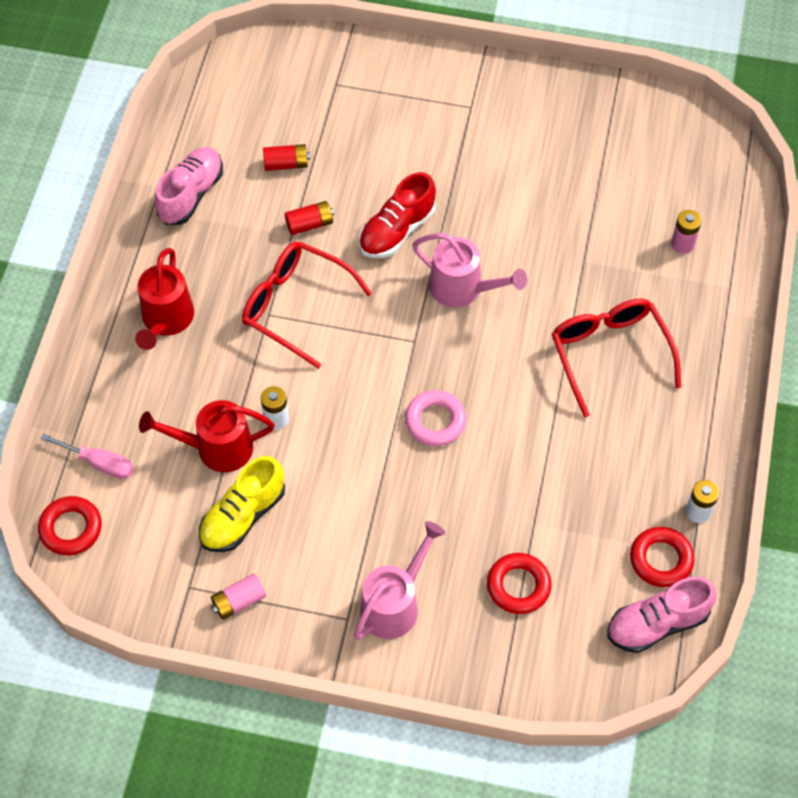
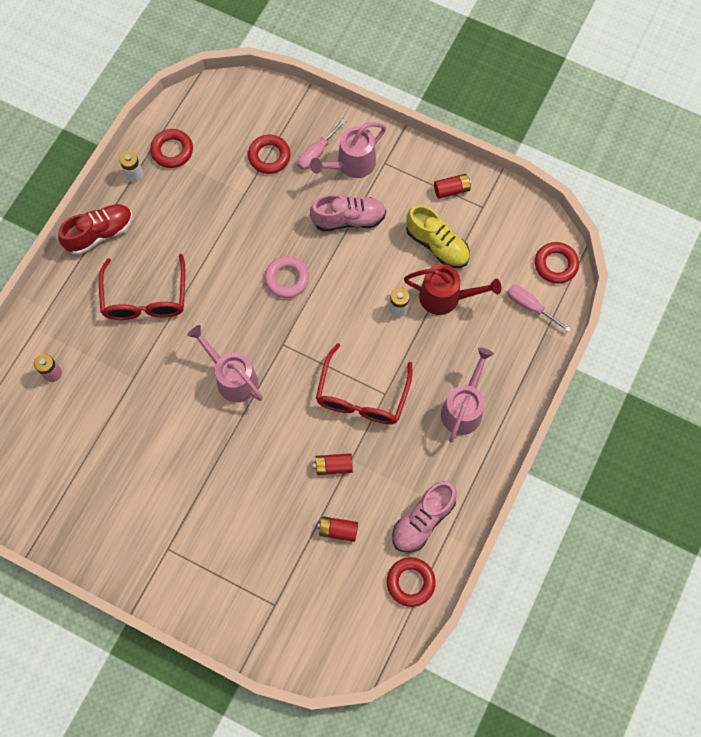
camera: 165 degrees left, 10 degrees up
(166, 321) = (463, 408): red watering can -> pink watering can
(192, 135) = (410, 582): none -> red ring
(239, 601) = (451, 190): pink battery -> red battery
(243, 516) = (437, 245): yellow shoe -> yellow shoe turned 75 degrees clockwise
(296, 306) = (362, 395): red glasses -> red glasses turned 60 degrees clockwise
(397, 230) = (266, 442): red shoe -> red shoe (100, 233)
(451, 609) = (317, 153): none -> pink screwdriver
(657, 623) = (191, 114): pink shoe -> pink shoe (348, 219)

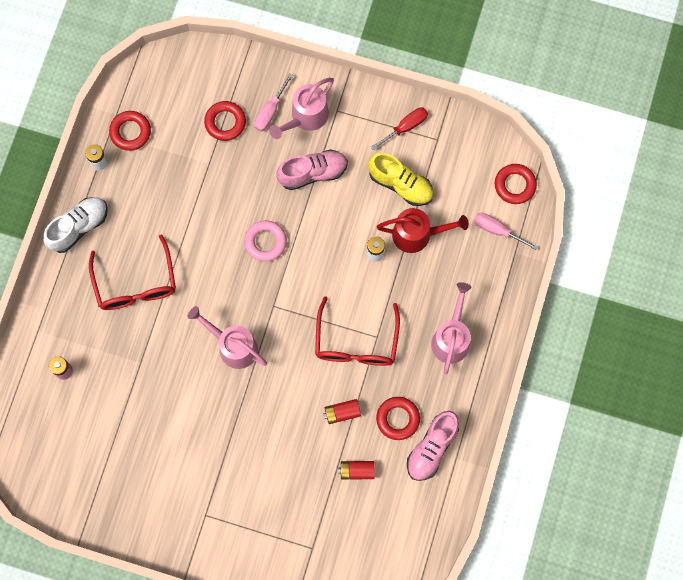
camera: 10 degrees left, 5 degrees up
(100, 233) = (79, 227): red shoe -> white shoe
(410, 582) = (430, 506): red ring -> red ring (398, 419)
(451, 190) = (405, 127): red battery -> red screwdriver

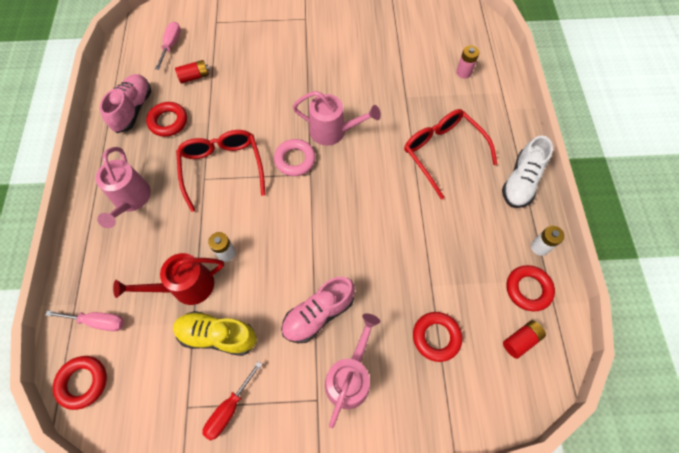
camera: 160 degrees right, 10 degrees down
(265, 242) = (340, 227): pink ring -> pink ring (295, 160)
(270, 111) = (393, 369): pink screwdriver -> pink screwdriver (171, 45)
(342, 413) = (219, 112): red battery -> red battery (521, 340)

